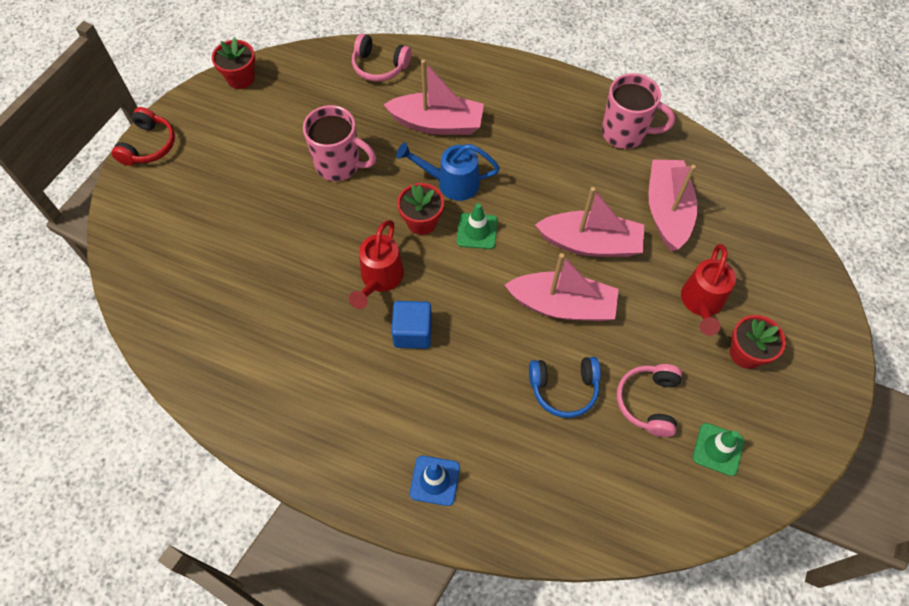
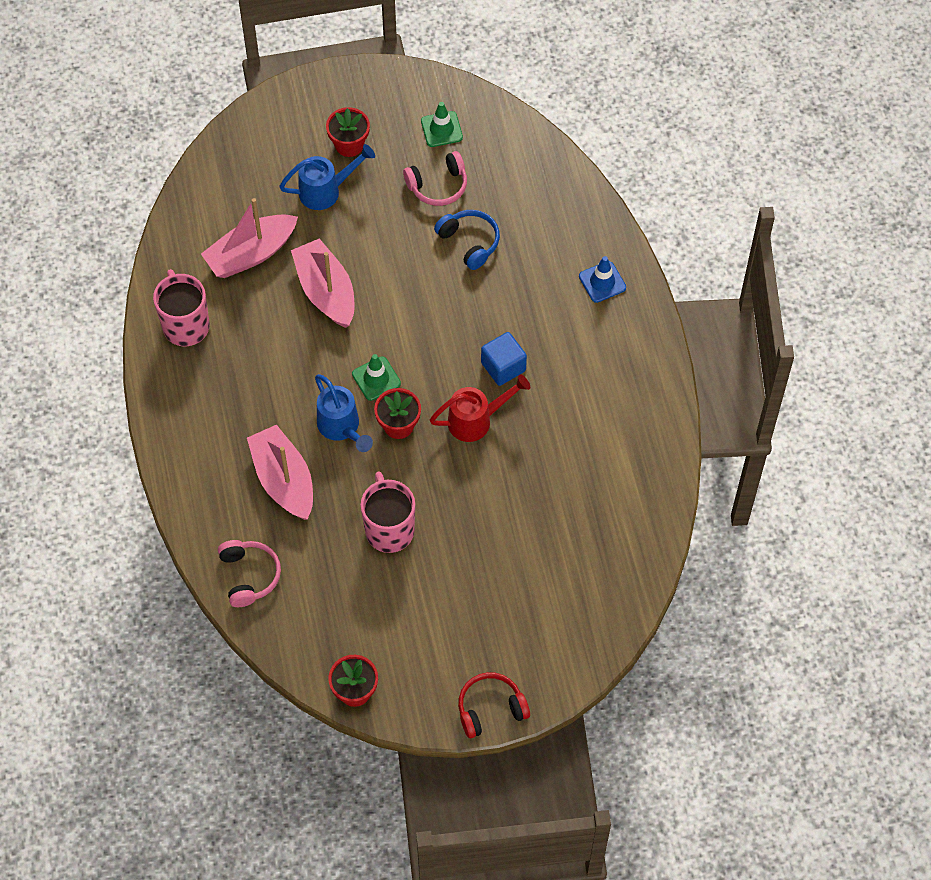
camera: 125 degrees left, 0 degrees up
(562, 305) = (399, 280): pink boat -> none
(701, 303) = (326, 191): red watering can -> blue watering can

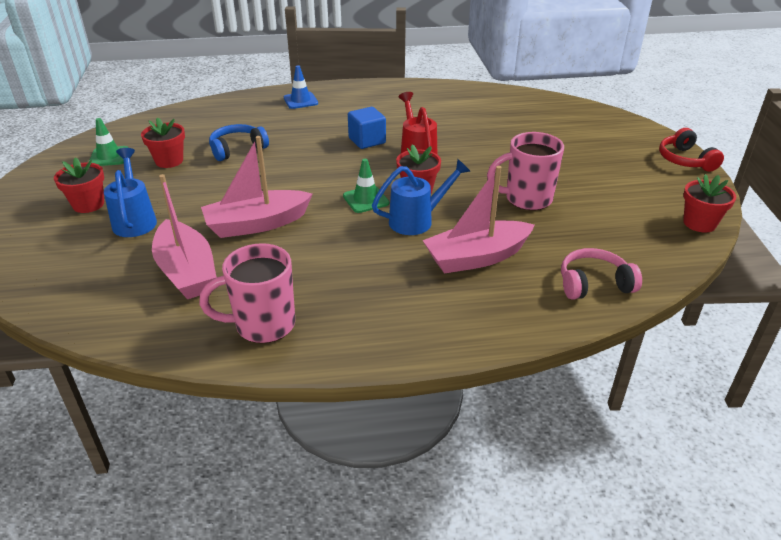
camera: 85 degrees left, 25 degrees down
(438, 186) = (169, 161): pink headphones -> red flower pot

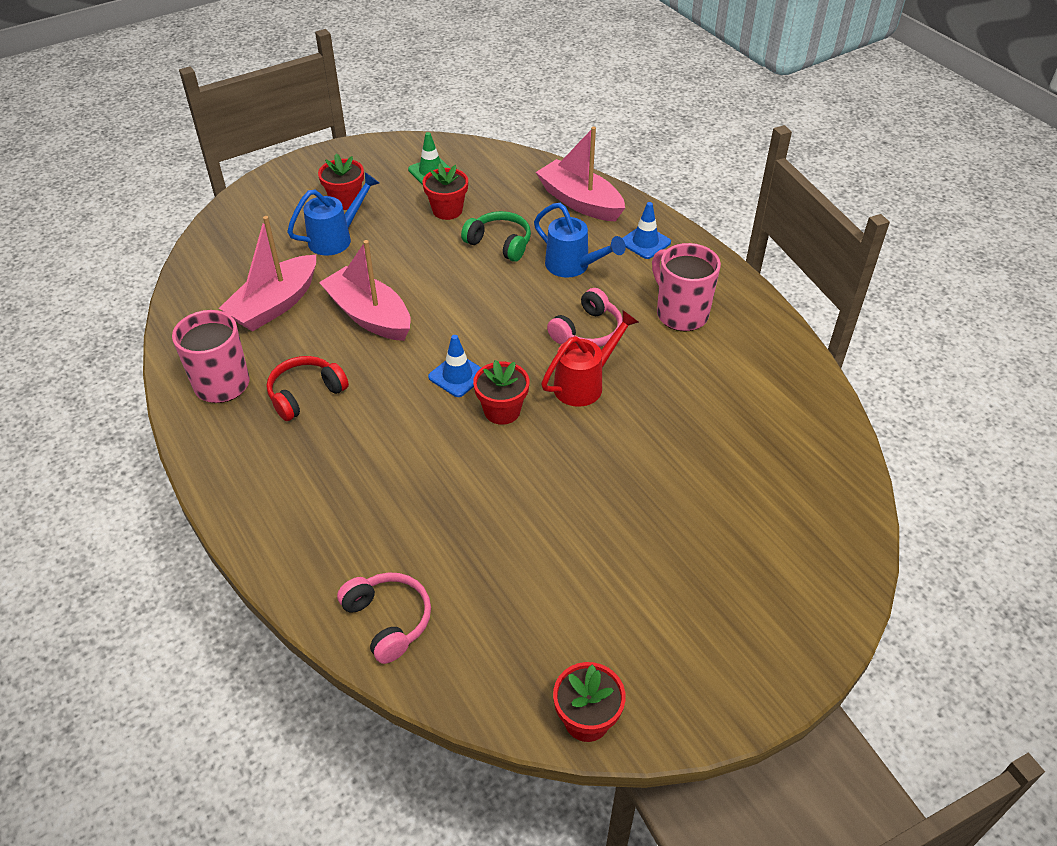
camera: 65 degrees right, 10 degrees up
(237, 149) = (499, 243): blue headphones -> green headphones
(366, 199) = (457, 376): green traffic cone -> blue traffic cone
(367, 141) = (587, 331): blue cube -> pink headphones
(417, 220) = (438, 430): blue watering can -> blue watering can (573, 266)
(476, 257) = (391, 501): pink boat -> pink boat (580, 202)
(526, 199) = (540, 515): pink mug -> pink mug (680, 314)
(685, 160) = (770, 682): red headphones -> red headphones (305, 394)

